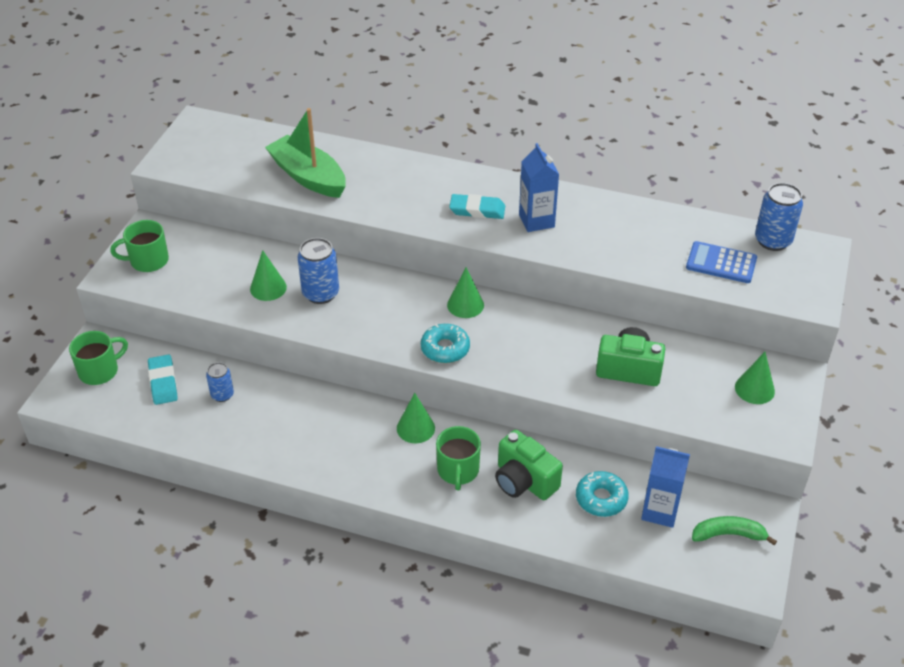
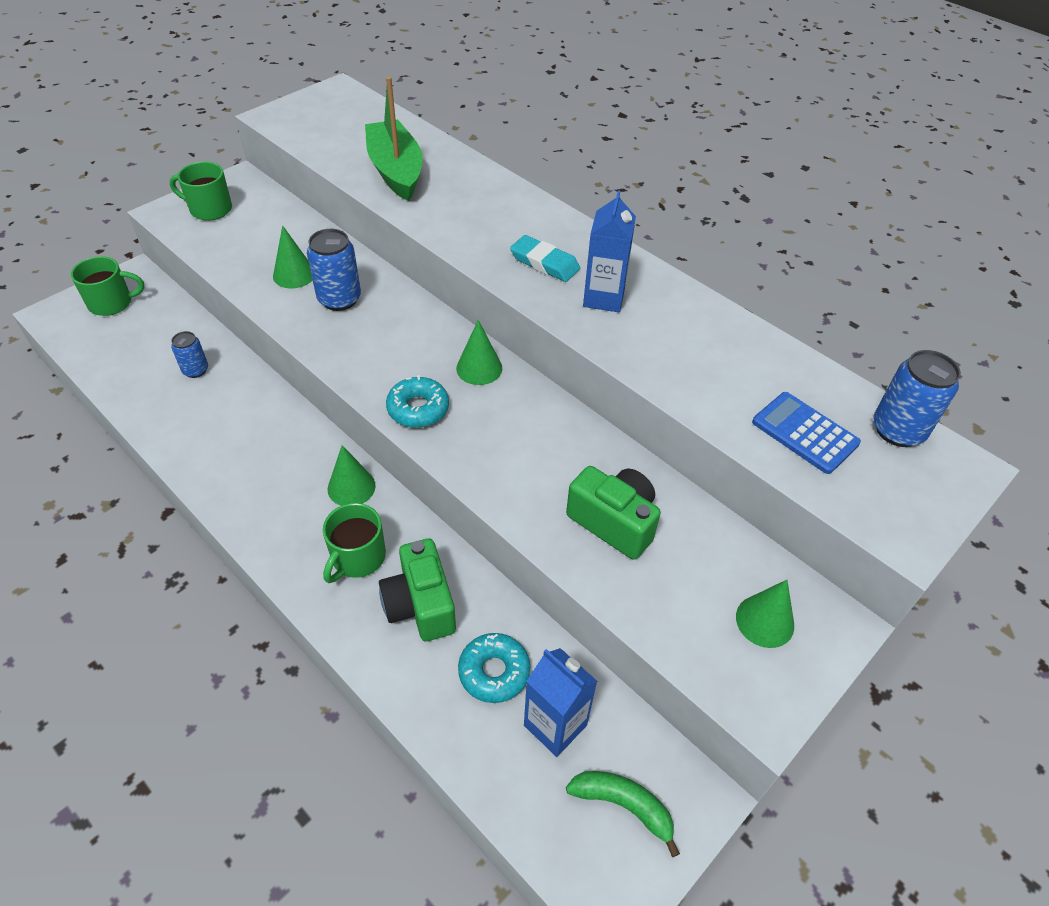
camera: 25 degrees right, 5 degrees up
(163, 382) = (155, 336): turquoise eraser -> none

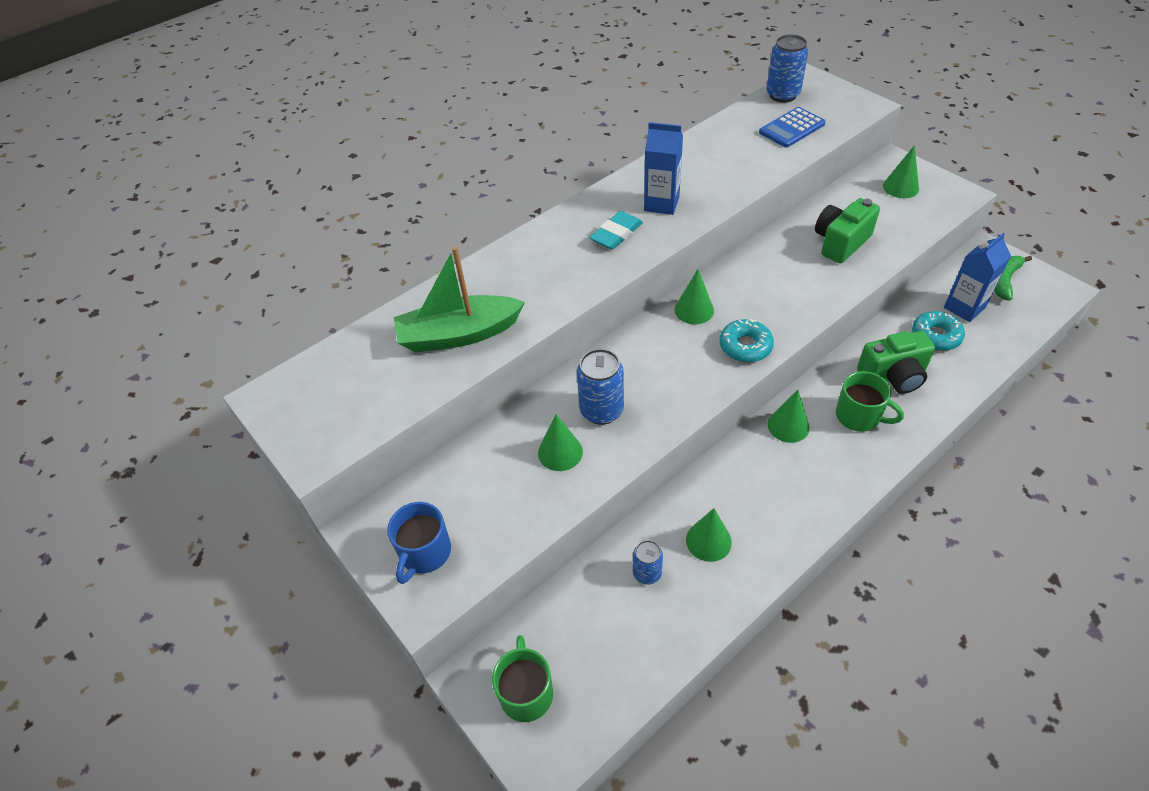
camera: 80 degrees left, 0 degrees up
(210, 209) = (425, 553): green mug -> blue mug
(218, 413) = (708, 541): none -> green cone

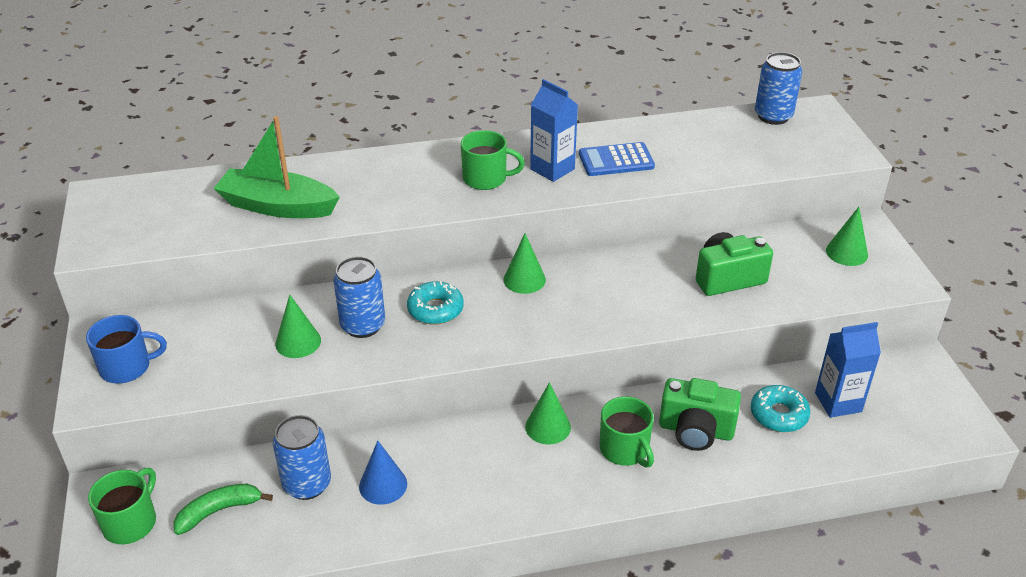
camera: 25 degrees right, 10 degrees down
(425, 553) = (127, 367): blue mug -> blue mug turned 150 degrees counterclockwise
(616, 234) = (486, 179): turquoise eraser -> green mug
(647, 573) = (307, 484): blue can -> blue can, size x1.65
(708, 541) = (383, 485): green cone -> blue cone
(745, 346) = (540, 328): turquoise donut -> turquoise donut (435, 309)
(791, 128) = (749, 148): blue calculator -> blue calculator (616, 160)
(1004, 281) = (911, 396): green banana -> green banana (219, 511)

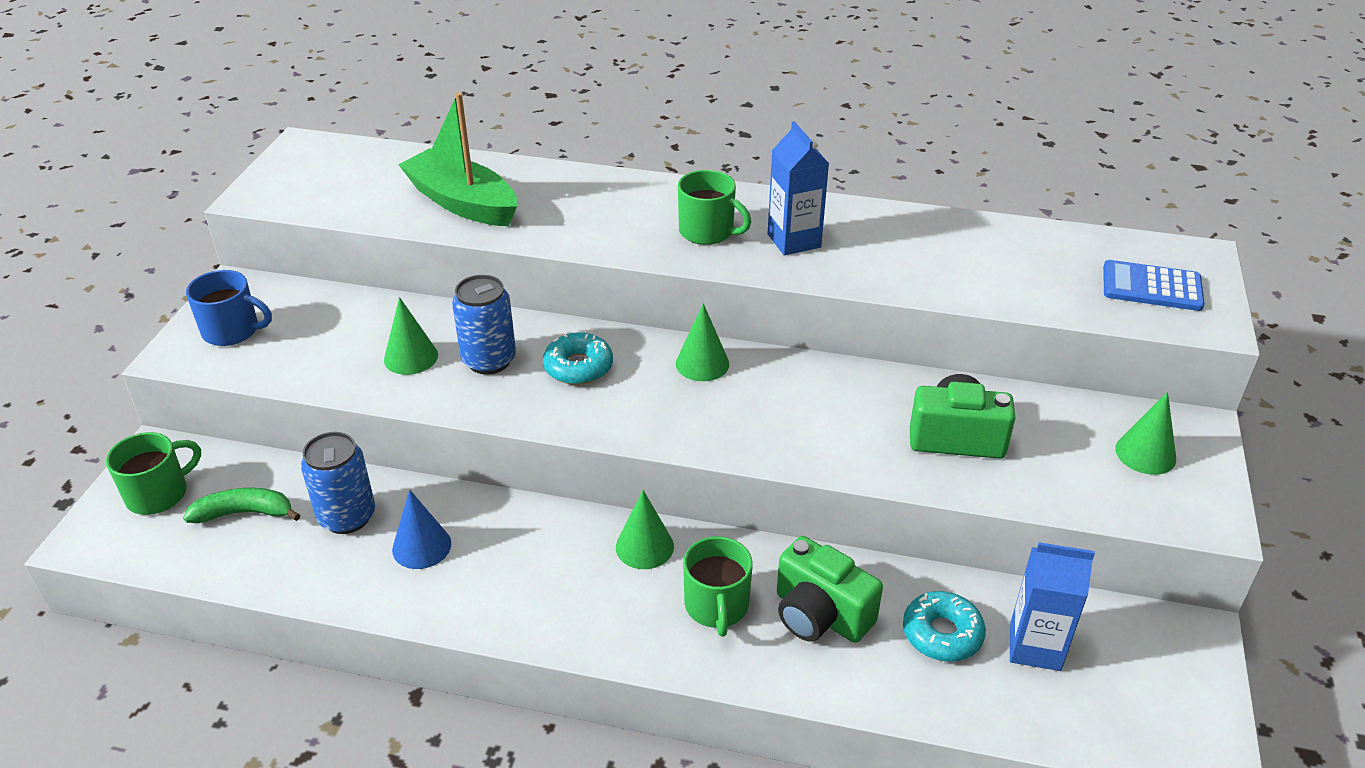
camera: 25 degrees right, 0 degrees up
(616, 160) = (880, 250): blue calculator -> blue calculator (1152, 287)
(773, 116) = (1129, 249): blue can -> none

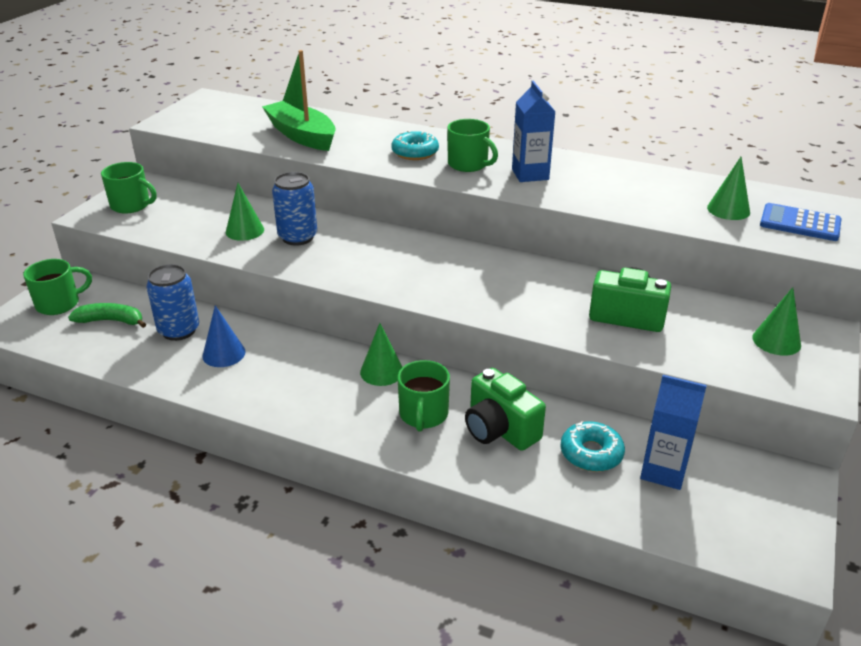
camera: 10 degrees right, 5 degrees down
(232, 331) = (131, 205): blue mug -> green mug
(578, 367) = (359, 247): turquoise donut -> turquoise donut (415, 152)
(702, 363) = (449, 253): green cone -> green cone (728, 210)

